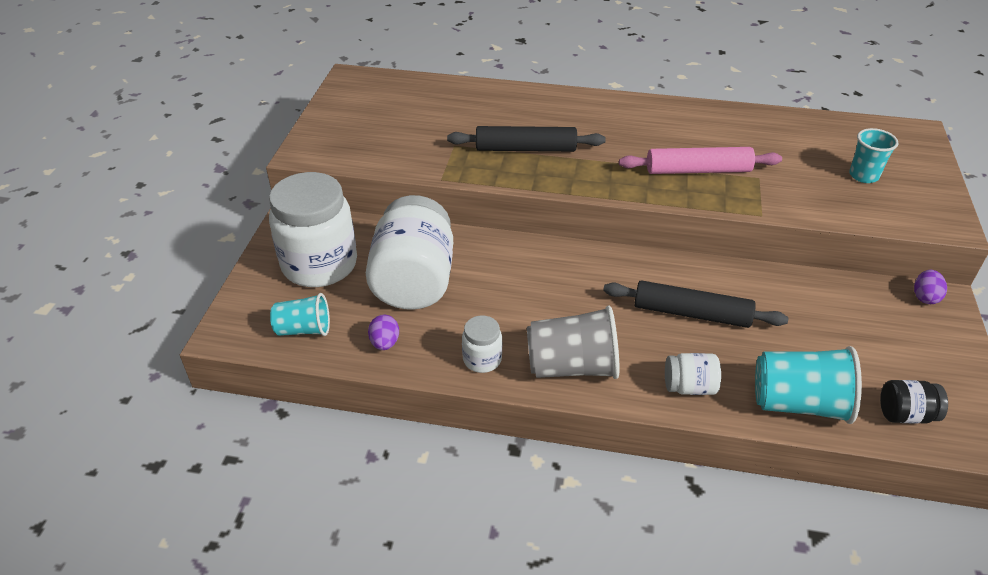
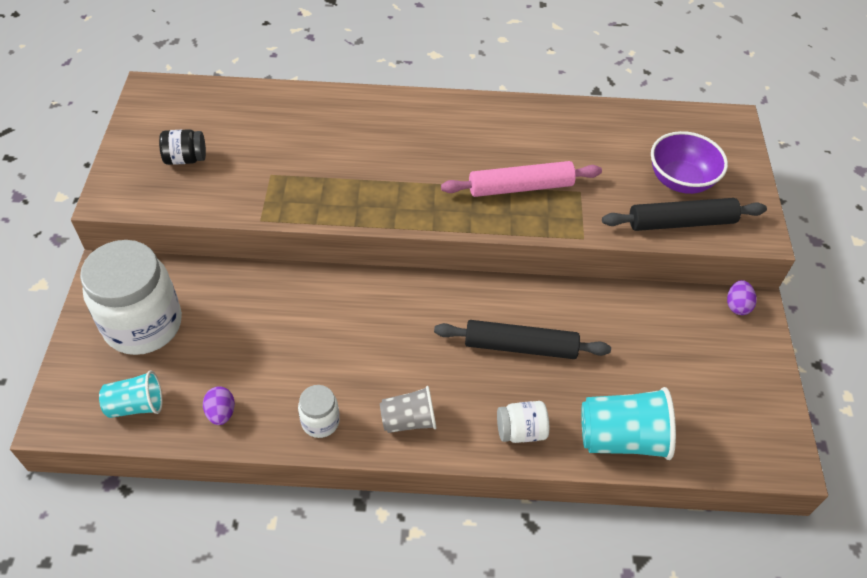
camera: 10 degrees left, 10 degrees up
(414, 281) = (244, 335): white jar -> none
(525, 149) = (345, 173): black rolling pin -> black rolling pin (681, 222)
(572, 367) = (409, 420): grey cup -> grey cup, size x0.62
(863, 175) = (680, 180): turquoise cup -> purple bowl
(905, 414) = (717, 439): black jar -> black jar (185, 159)

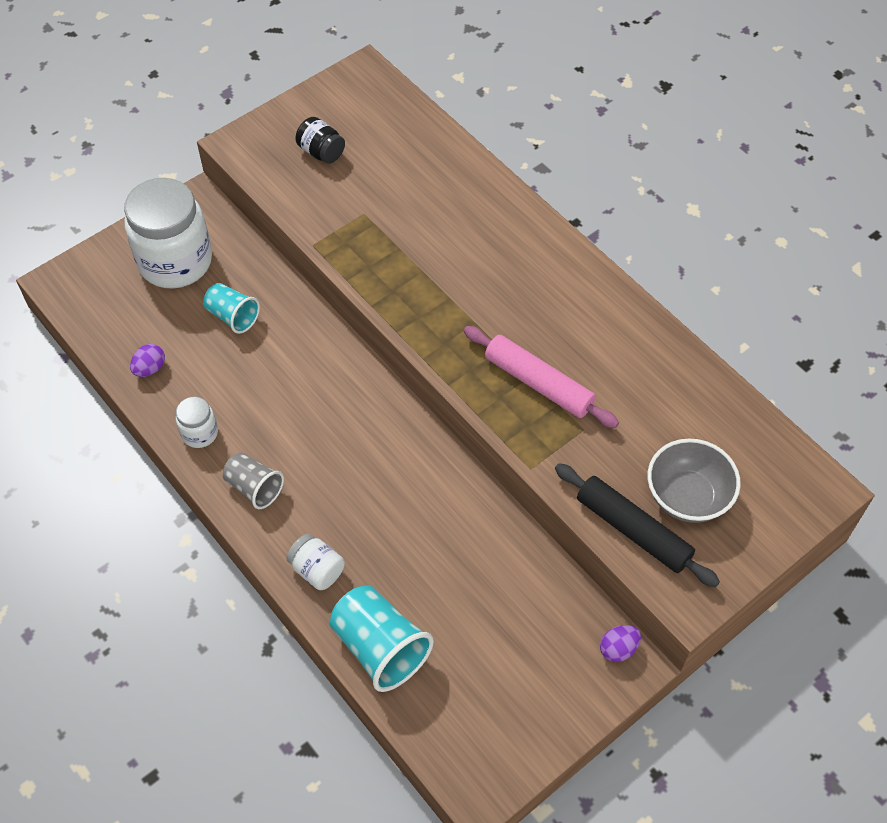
camera: 50 degrees right, 5 degrees up
(136, 405) = (109, 316): turquoise cup -> turquoise cup (233, 316)
(520, 346) = (398, 512): black rolling pin -> none
(680, 180) = (687, 497): purple bowl -> grey bowl

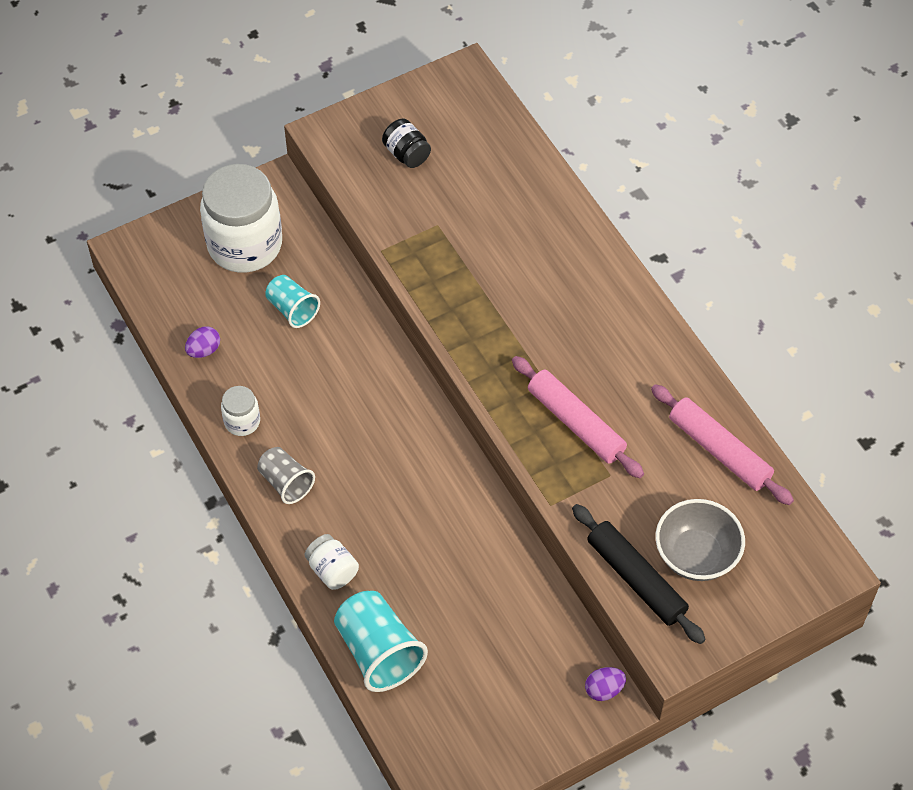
camera: 10 degrees right, 0 degrees up
(685, 389) = (719, 450): none -> pink rolling pin

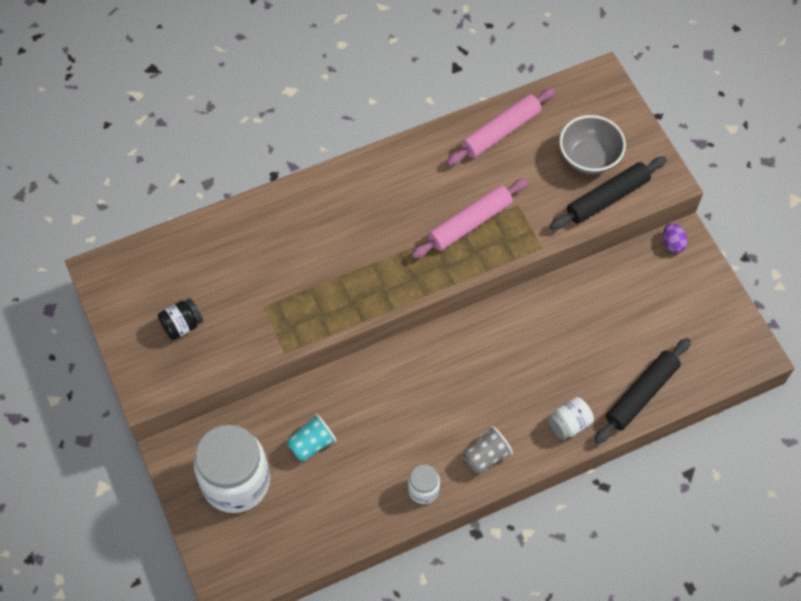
camera: 85 degrees left, 5 degrees up
(204, 350) = (346, 520): purple egg -> none
(378, 652) = (641, 394): turquoise cup -> black rolling pin

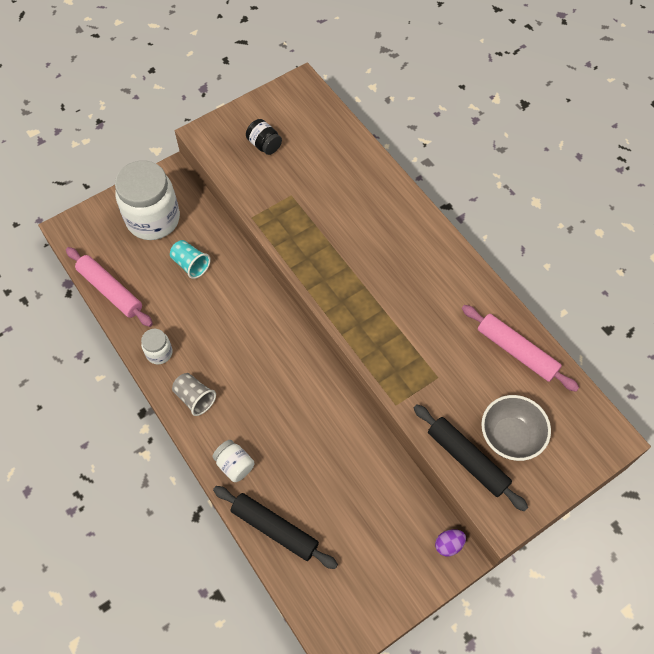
camera: 80 degrees right, 0 degrees up
(470, 223) = (408, 338): pink rolling pin -> pink rolling pin (110, 290)

